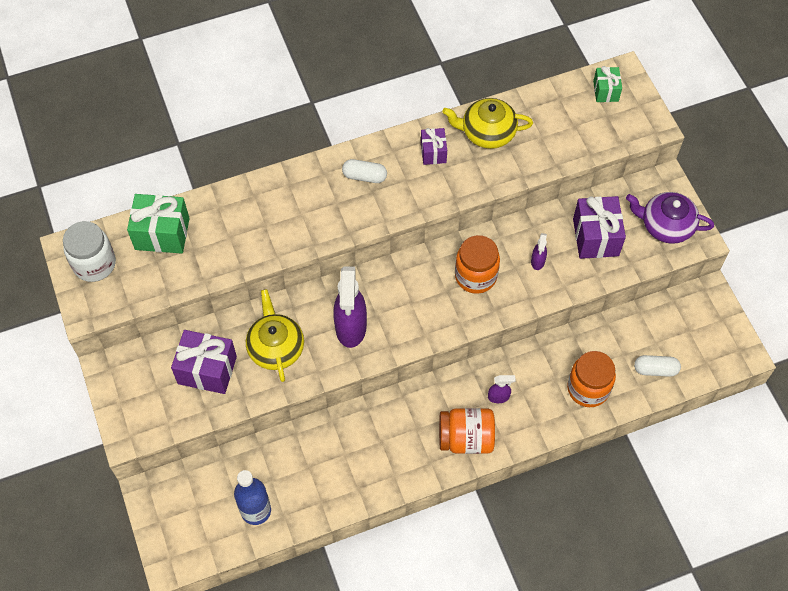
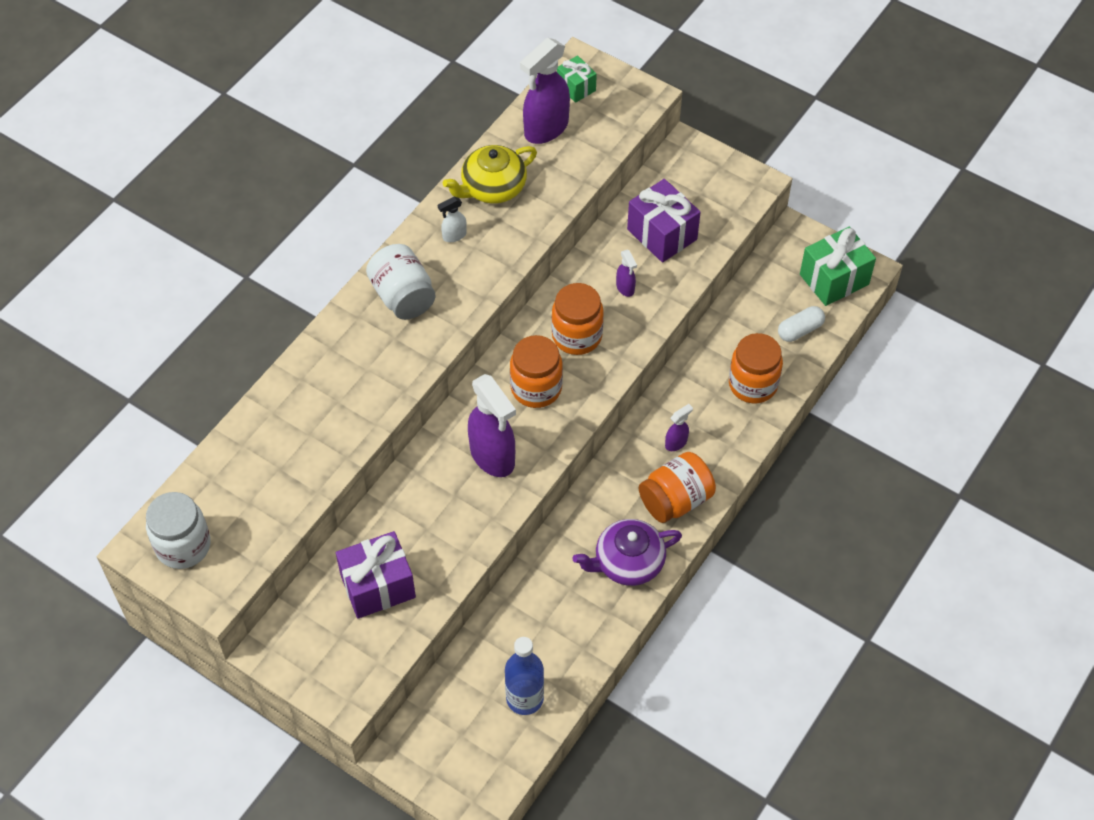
camera: 35 degrees left, 5 degrees down
(162, 234) = (233, 473): green gift -> green gift (834, 279)
(276, 347) = (431, 521): yellow teapot -> none
(364, 176) = (403, 296): white capsule -> white jar
(418, 297) = (536, 388): none -> orange jar
(433, 152) = (454, 236): purple gift -> white spray bottle
(559, 110) = (545, 129): none -> purple spray bottle
(665, 225) = (718, 187): purple teapot -> purple teapot (627, 562)

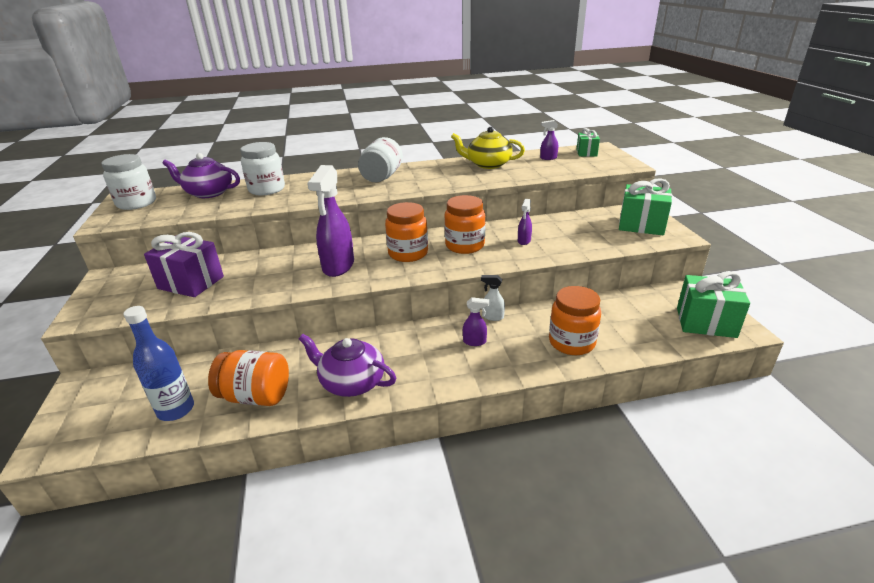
camera: 45 degrees right, 25 degrees down
(238, 468) = (208, 193): none -> purple teapot
(301, 413) = (267, 189): none -> white jar
(454, 236) = (441, 170): white spray bottle -> white spray bottle (492, 317)
(545, 129) = (548, 158): purple spray bottle -> purple spray bottle, size x0.46
(662, 234) = (579, 231): purple gift -> none
(675, 500) = (432, 370): orange jar -> orange jar (256, 396)
(710, 182) = (641, 225): none -> green gift
(800, 330) = (645, 334): white capsule -> none

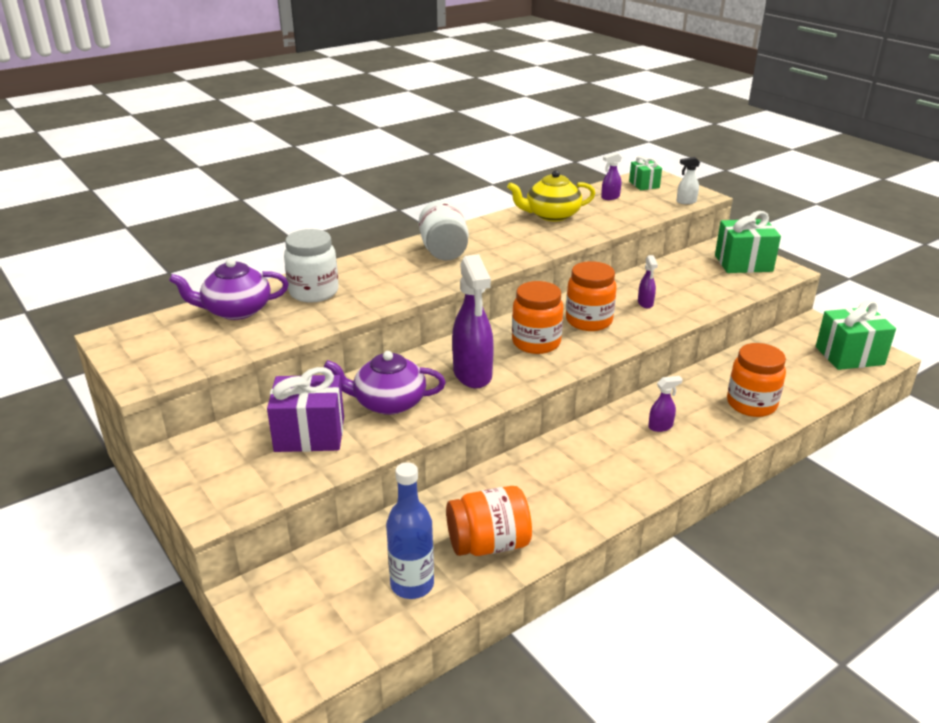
camera: 25 degrees left, 0 degrees up
(136, 203) = (148, 343): white jar -> none
(351, 382) = (576, 501): purple teapot -> purple teapot (388, 402)
(492, 317) = (654, 396): white spray bottle -> white spray bottle (686, 202)

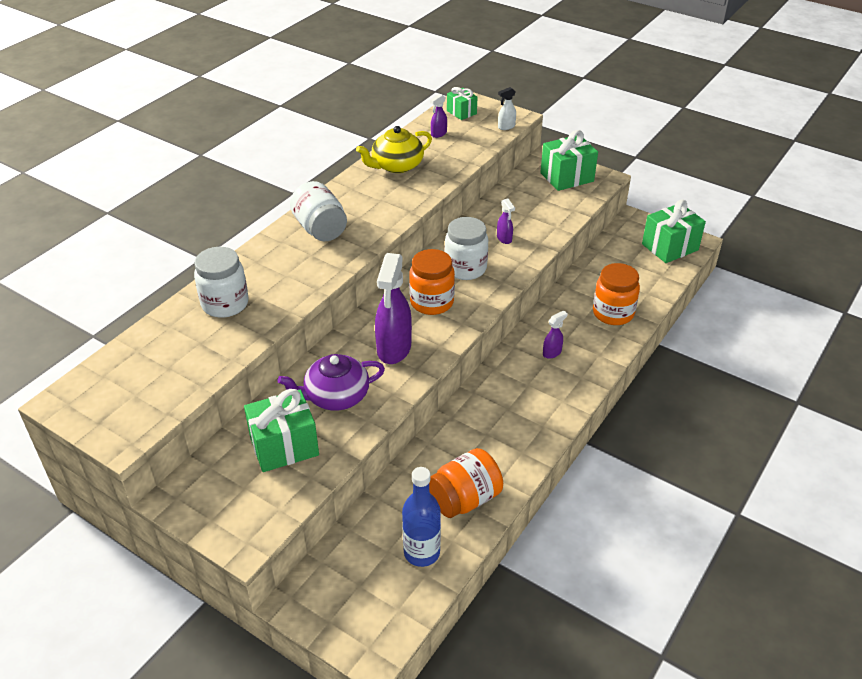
camera: 20 degrees left, 10 degrees up
(236, 310) = (163, 342): purple teapot -> none
(309, 434) = (284, 446): purple gift -> green gift
(472, 375) = (394, 349): purple spray bottle -> purple spray bottle turned 45 degrees clockwise
(589, 321) = (465, 268): orange jar -> white jar

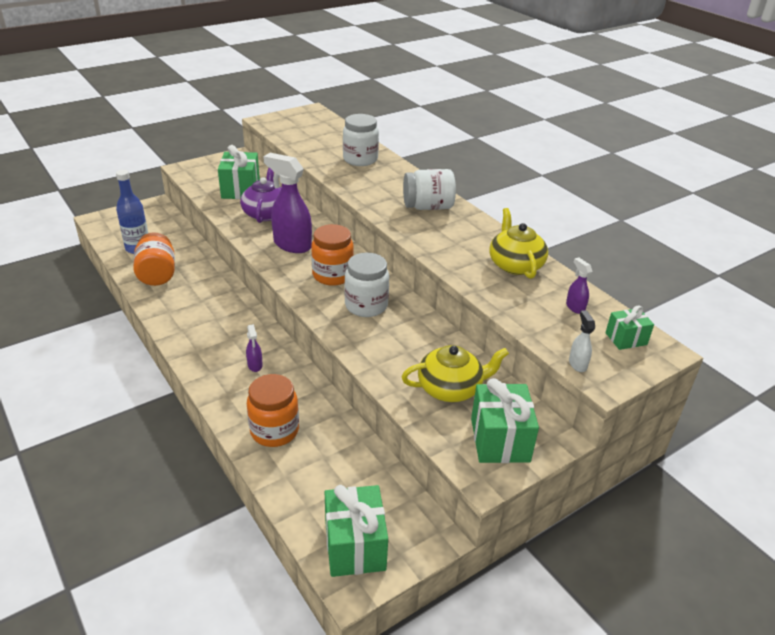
camera: 110 degrees right, 5 degrees down
(504, 239) = (398, 344): purple spray bottle -> none
(534, 204) = (451, 388): none -> yellow teapot

